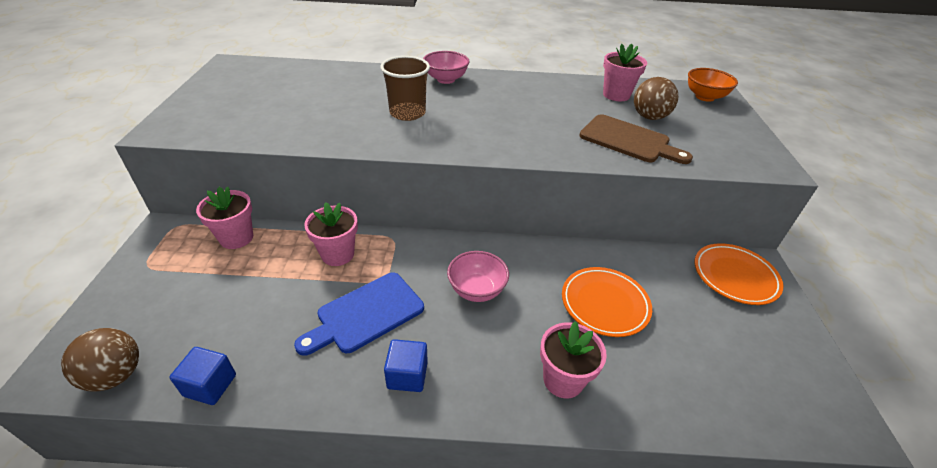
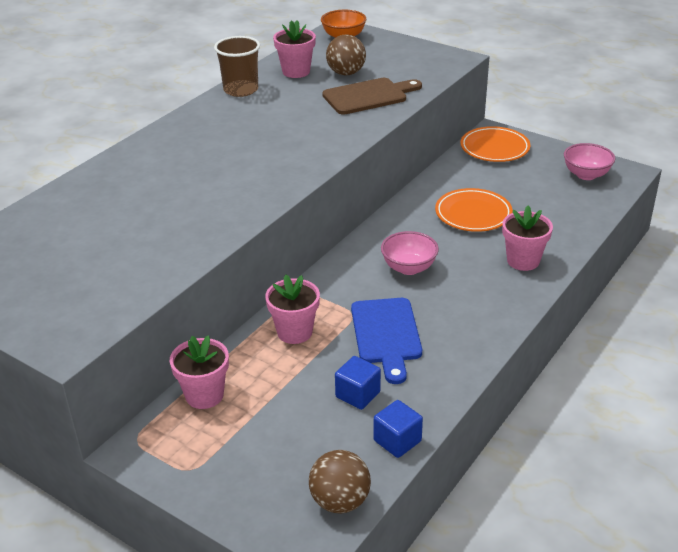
camera: 55 degrees left, 5 degrees down
(407, 113) = (206, 183): brown cup -> brown cup (241, 90)
(407, 375) = (466, 330): blue cube -> blue cube (358, 394)
(446, 79) = (162, 143): pink bowl -> pink bowl (586, 175)

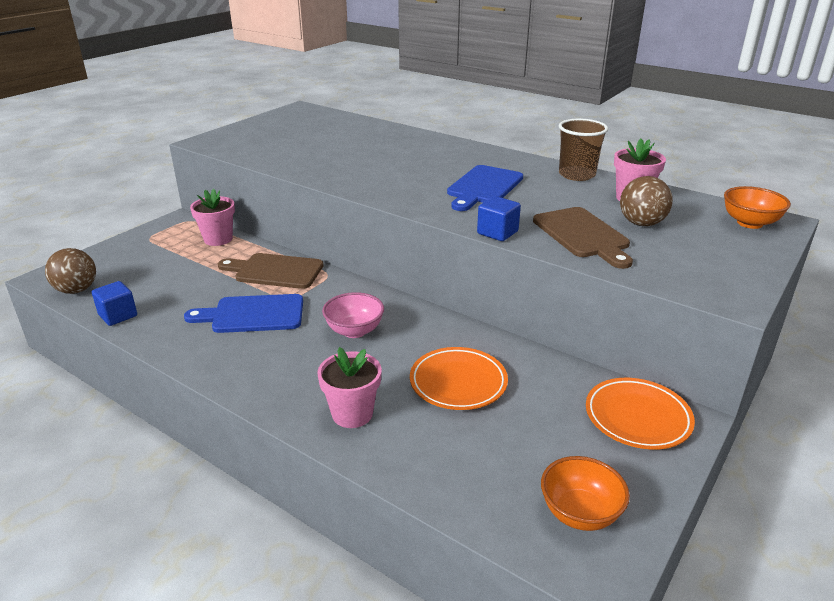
camera: 90 degrees right, 5 degrees down
(266, 134) = (483, 187): none -> blue cutting board
(294, 332) = (275, 271): pink flower pot -> brown cutting board
(358, 394) = (182, 299): blue cube -> blue cube (497, 232)
(586, 175) = (579, 513): pink bowl -> orange bowl

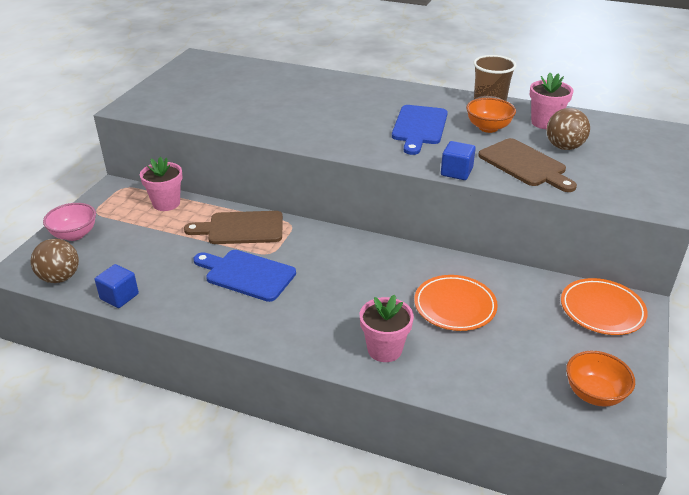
camera: 15 degrees left, 5 degrees up
(253, 314) = (246, 274): blue cutting board -> blue cutting board turned 45 degrees clockwise
(354, 331) = (345, 275): pink bowl -> pink bowl (74, 234)
(749, 223) = (643, 135): orange bowl -> orange bowl (488, 128)

